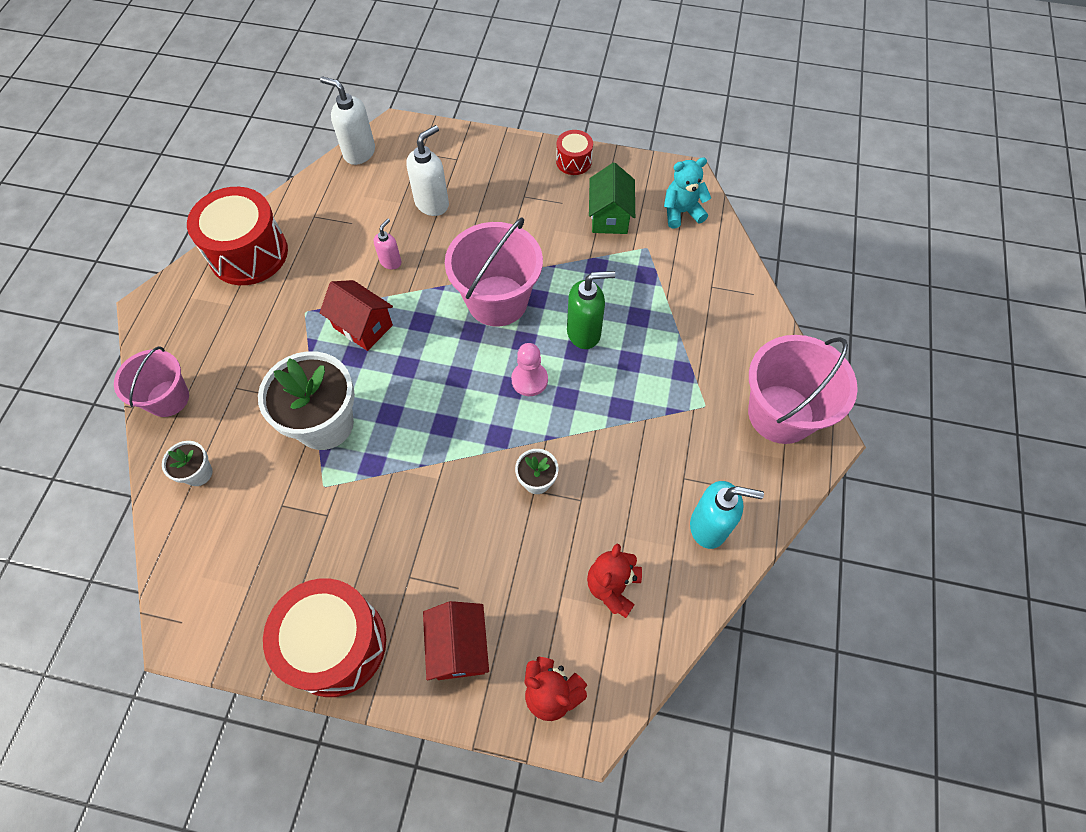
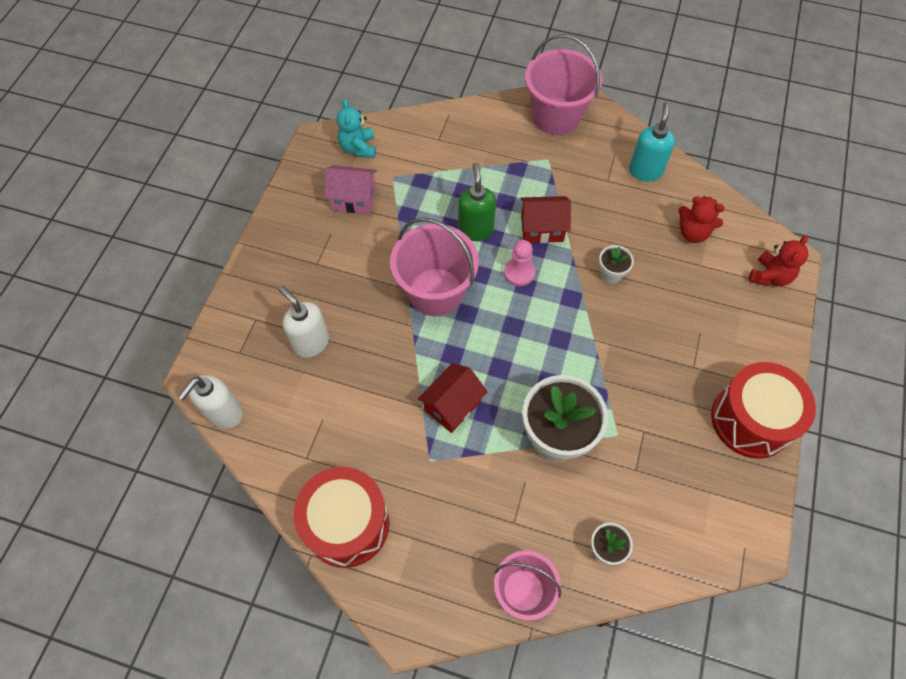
camera: 85 degrees left, 0 degrees up
(391, 262) = (379, 381): pink soap dispenser -> none
(459, 647) = (744, 333): red house -> red house (542, 229)
(573, 161) = (282, 220): red drum -> none
(609, 216) = (354, 199): green house -> pink house

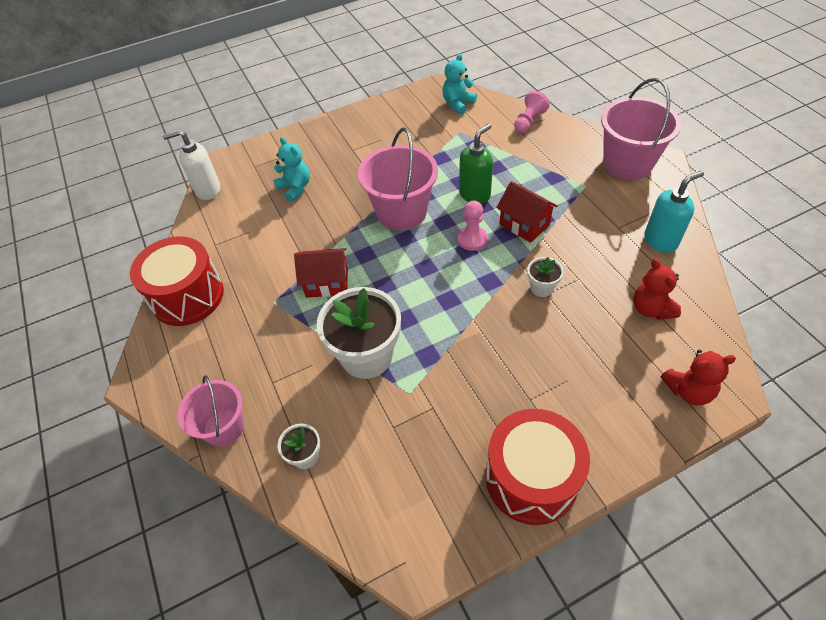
camera: 50 degrees right, 10 degrees down
(311, 343) = (295, 188): white soap dispenser -> turquoise teddy bear
(354, 199) = (418, 129): pink house -> none
(439, 125) = (529, 121): none -> pink pawn

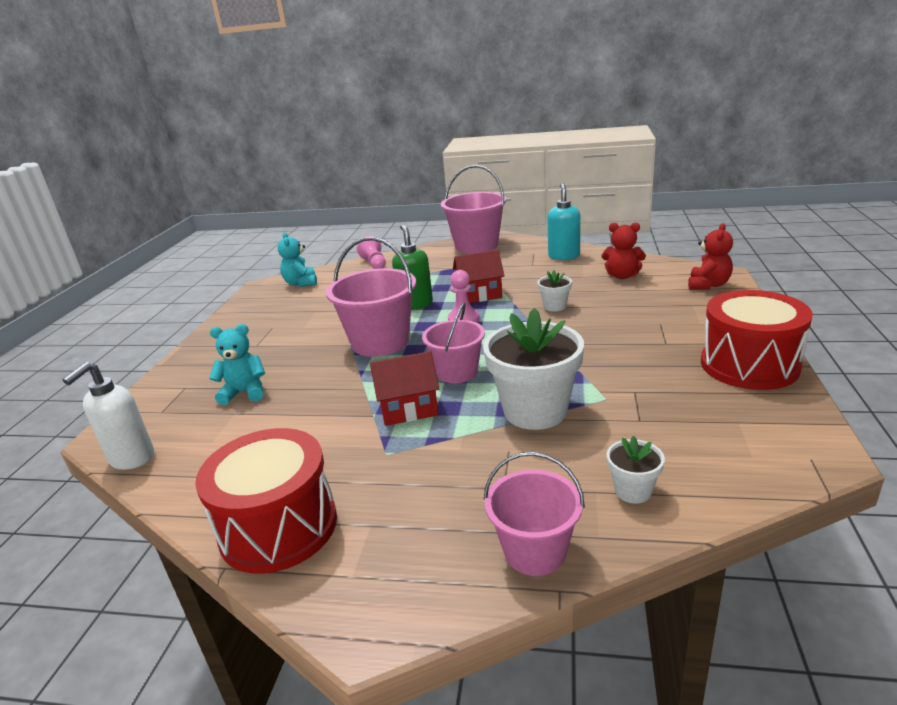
camera: 55 degrees left, 25 degrees down
(327, 283) = (408, 409): red house -> red house turned 45 degrees clockwise
(389, 282) = (457, 372): none -> pink bucket

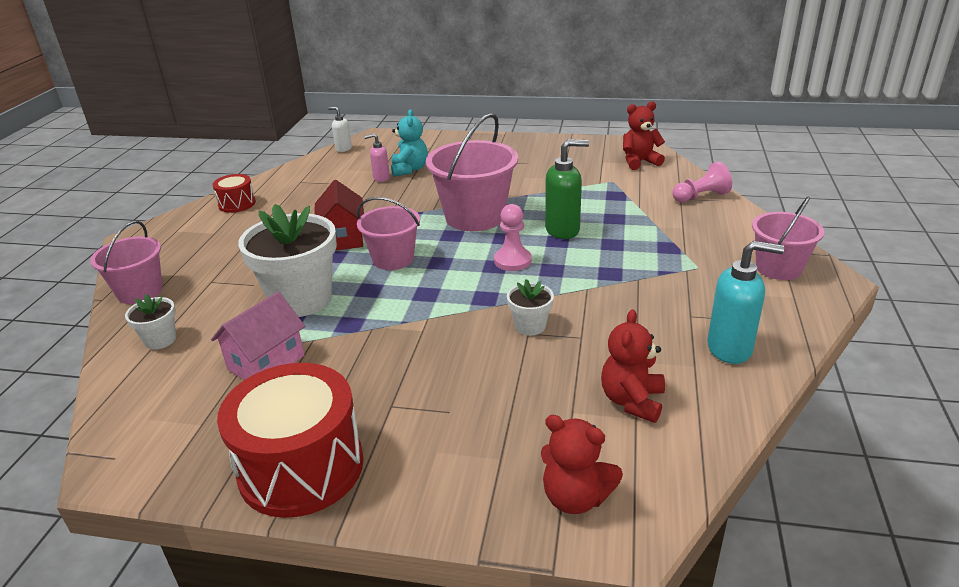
camera: 90 degrees right, 5 degrees up
(131, 458) = (343, 149): white soap dispenser -> white soap dispenser, size x0.58
(258, 409) = (381, 178): none -> pink soap dispenser
(278, 527) = (237, 204): red drum -> red drum, size x0.49
(301, 283) = (639, 162): turquoise teddy bear -> red teddy bear
(476, 246) = (778, 268): pink bucket -> pink bucket, size x0.63
(479, 295) = (582, 271): red house -> none
(642, 408) = (266, 363): none -> pink house

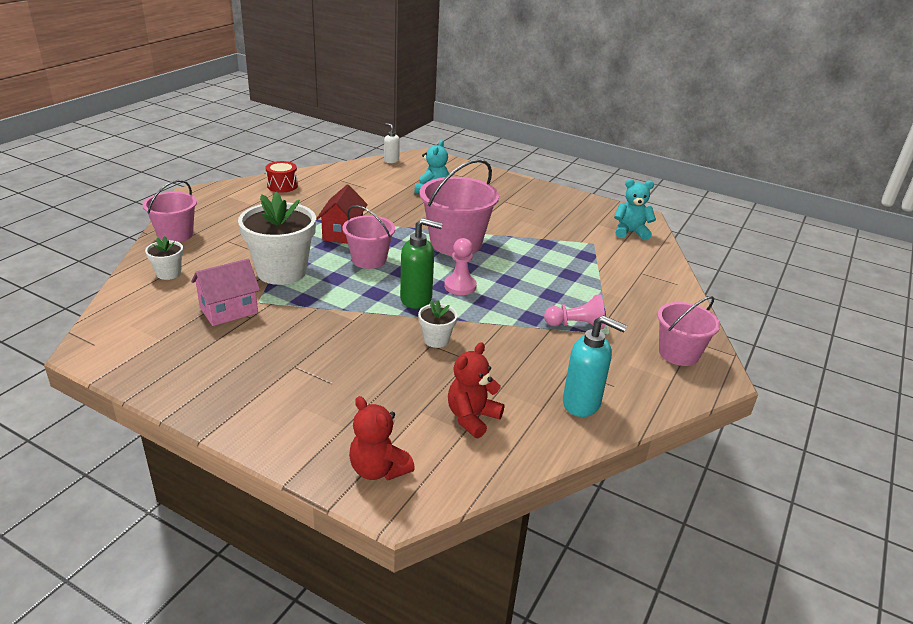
camera: 15 degrees right, 0 degrees up
(301, 467) = (207, 388): red drum -> none
(381, 178) = (404, 192): pink soap dispenser -> none
(563, 230) = (519, 273): green soap dispenser -> green soap dispenser (416, 299)
(639, 162) = (630, 232): red teddy bear -> turquoise teddy bear
(701, 197) = (660, 276): pink pawn -> pink pawn (576, 325)

